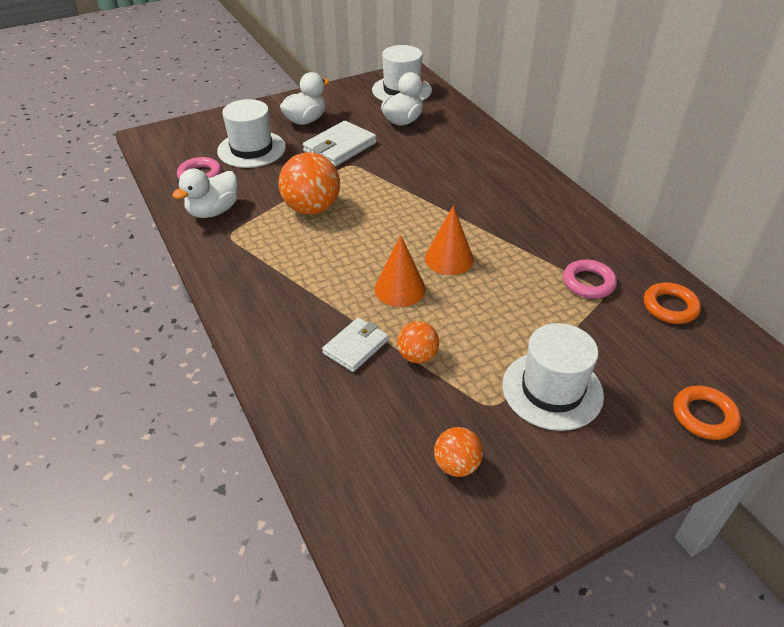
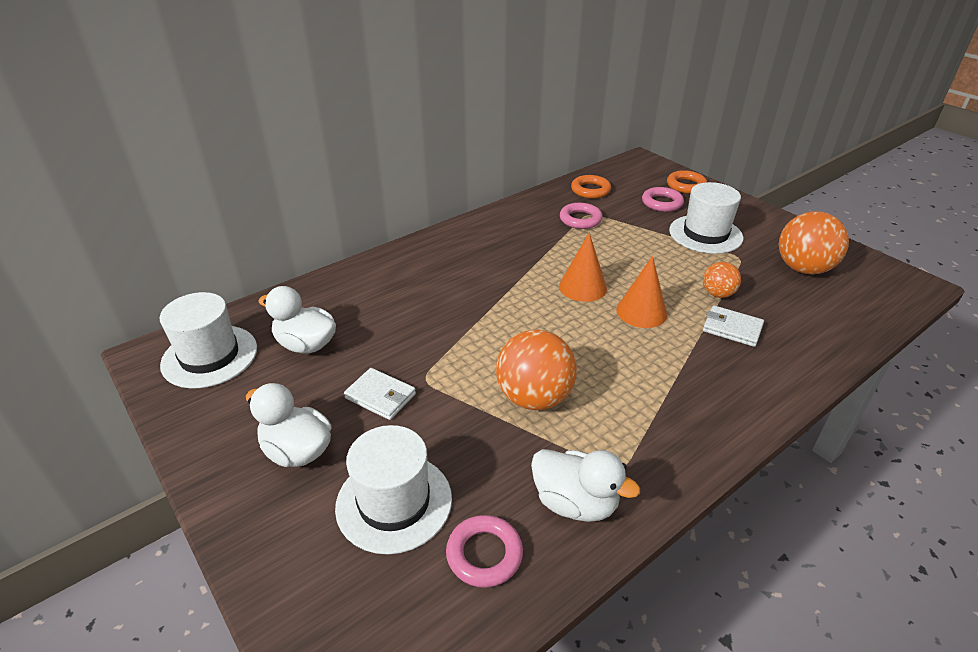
camera: 100 degrees left, 5 degrees down
(340, 147) = (380, 396): white wallet -> white wallet, size x0.66
(456, 465) = (803, 268): orange ball -> orange ball, size x1.81
(640, 370) = (662, 203): none -> pink ring

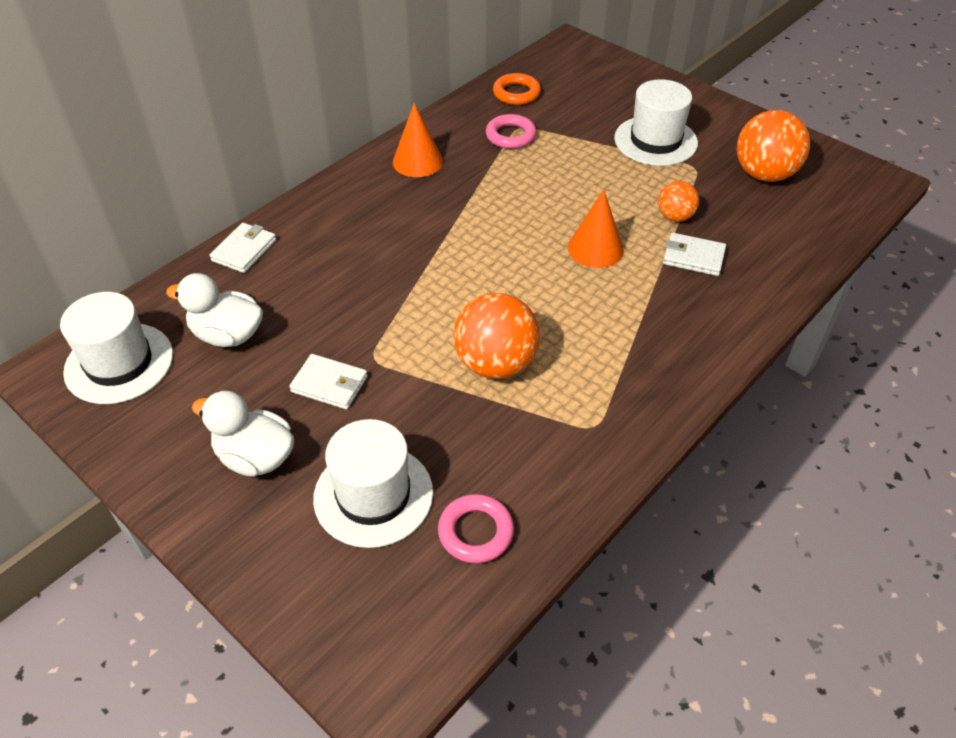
camera: 10 degrees left, 10 degrees up
(340, 281) = (244, 250): none -> white wallet
(575, 503) = (556, 468): white duck -> none
(582, 287) = (527, 225): orange cone -> orange cone (417, 161)
(662, 203) = (602, 103): pink ring -> none
(686, 185) = (627, 76): orange ring -> none

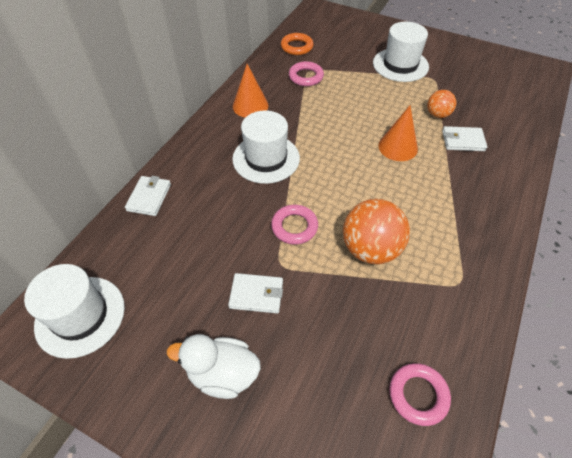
camera: 15 degrees left, 5 degrees up
(228, 335) = (161, 271): white duck -> none
(373, 495) = (328, 383): white hat -> white hat (266, 158)
(410, 319) = (294, 227): none -> pink ring
(764, 174) = (477, 76): orange ball -> none

